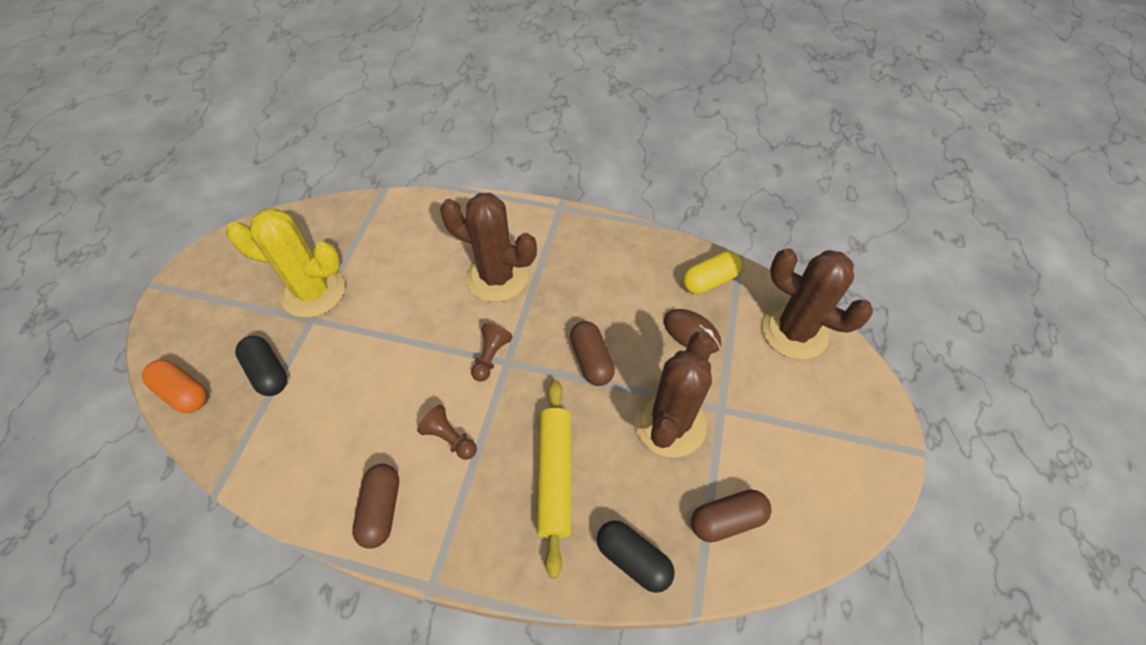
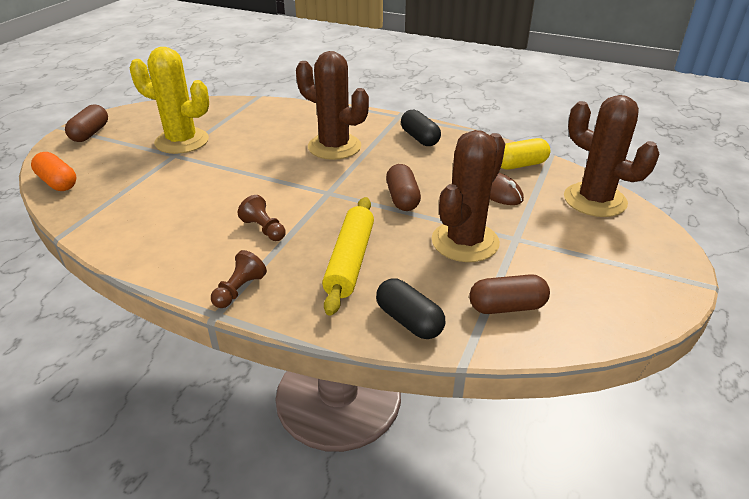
camera: 10 degrees right, 20 degrees down
(268, 372) = (128, 178): black capsule -> black capsule (420, 138)
(381, 509) = (190, 263): brown capsule -> brown capsule (90, 133)
(491, 357) = (315, 188): brown pawn -> brown pawn (239, 290)

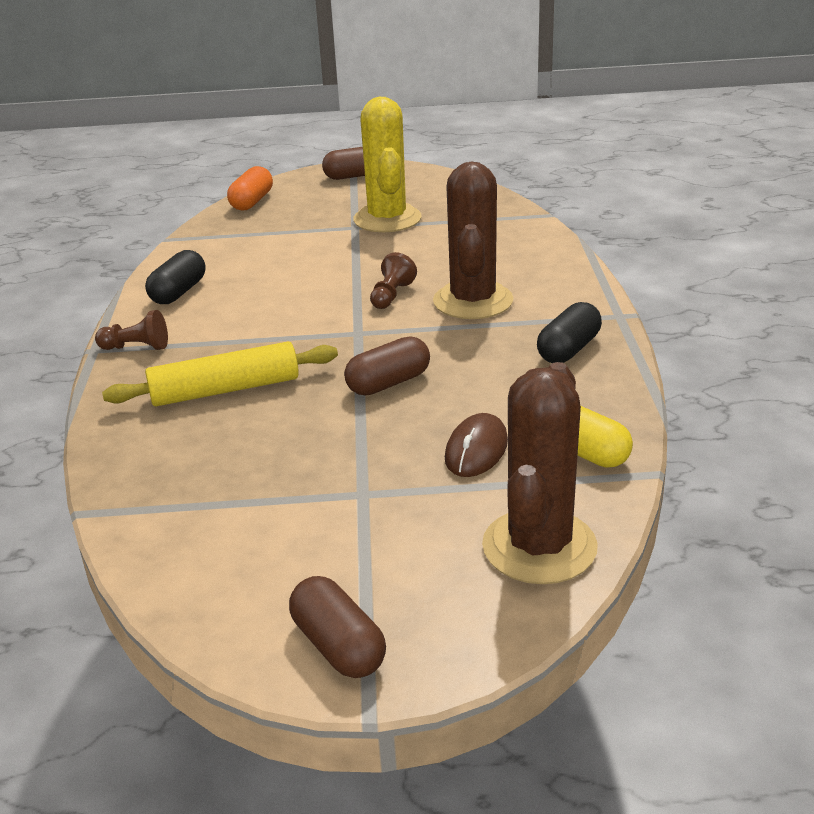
camera: 65 degrees right, 5 degrees down
(264, 229) = (250, 323): brown pawn -> brown pawn (391, 295)
(409, 321) = (137, 458): black capsule -> black capsule (179, 292)
(465, 242) = (322, 455): brown cactus -> none
(507, 307) = (199, 520): brown capsule -> brown capsule (338, 646)

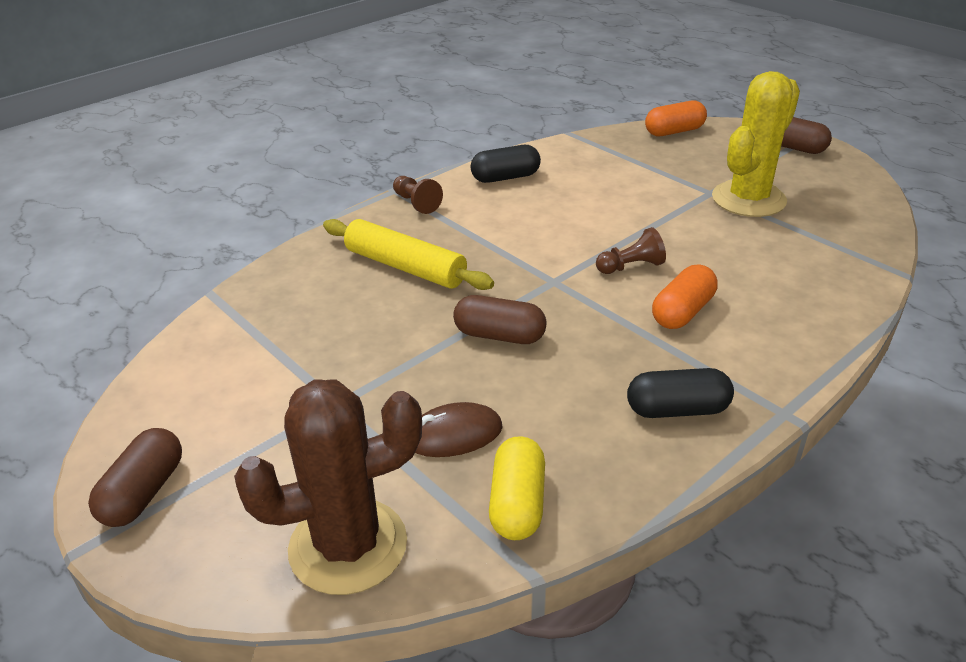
camera: 50 degrees right, 5 degrees up
(473, 301) = (682, 312): brown cactus -> orange capsule

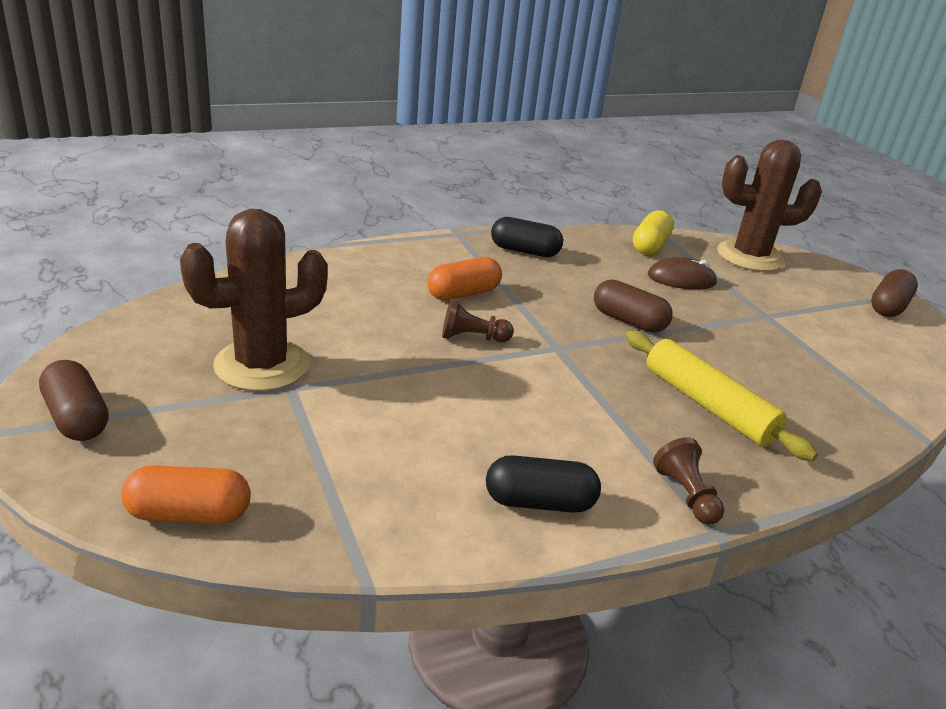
camera: 165 degrees left, 5 degrees down
(748, 199) = (262, 365): yellow cactus -> brown cactus

